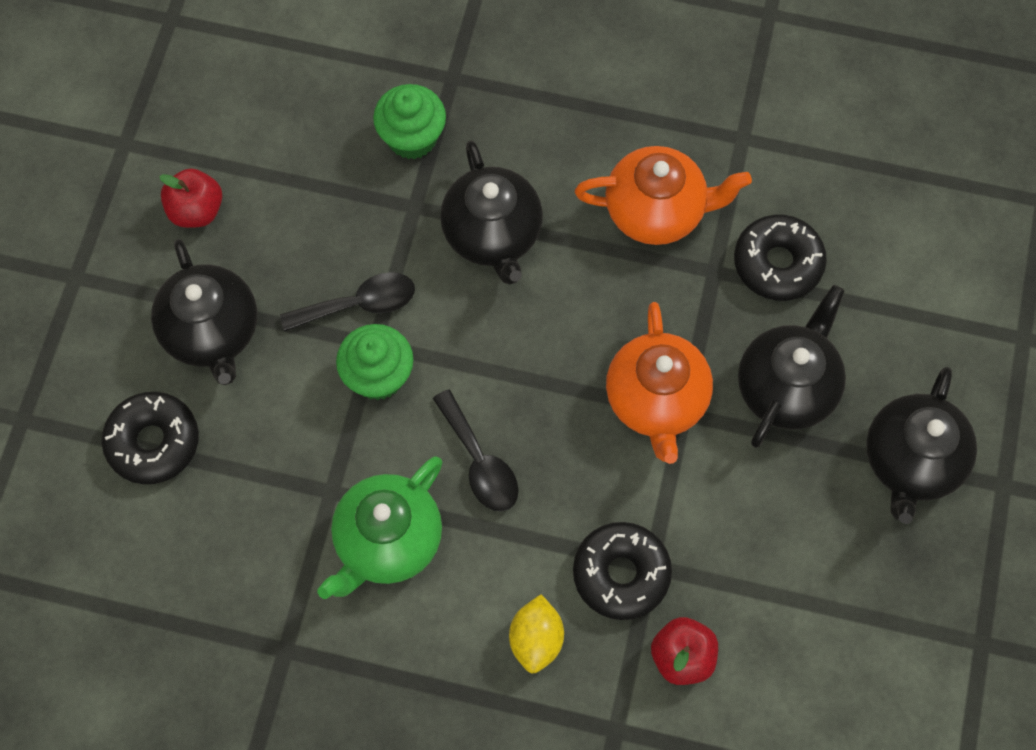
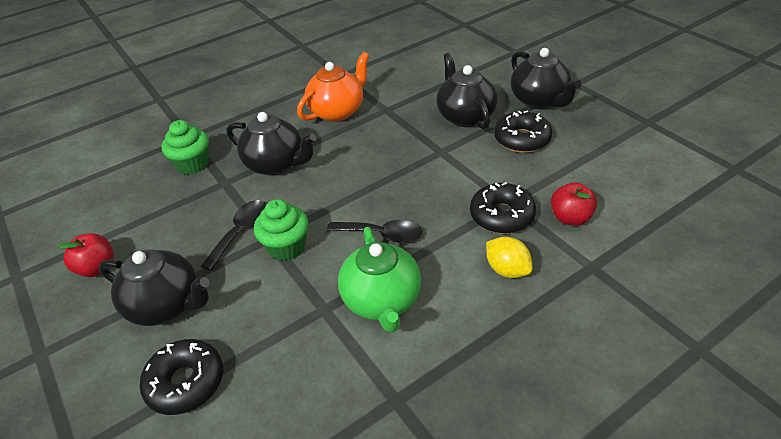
camera: 45 degrees left, 25 degrees down
(656, 401) = (425, 156): orange teapot -> none
(777, 263) = (406, 92): black donut -> black donut (522, 139)

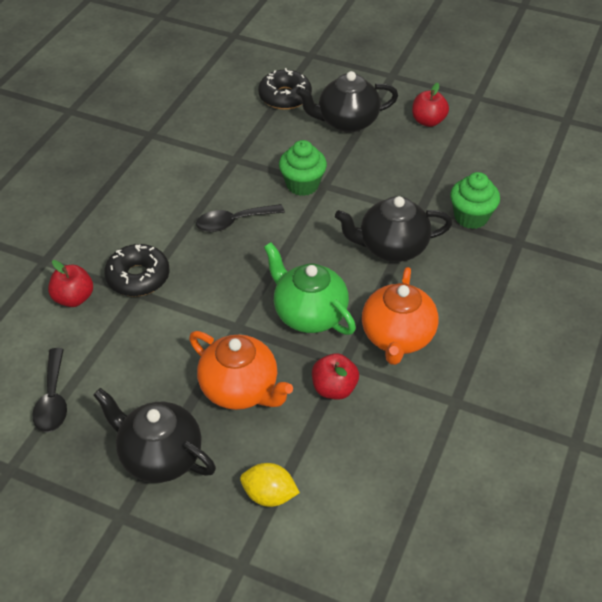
camera: 145 degrees right, 5 degrees up
(241, 232) = (352, 181): black spoon -> black spoon (53, 399)
(382, 301) = (197, 178): green teapot -> green teapot (309, 314)
(404, 99) = (334, 388): none -> red apple
(465, 116) = (240, 389): black teapot -> orange teapot
(507, 270) = (113, 233): yellow lemon -> yellow lemon (269, 495)
(522, 139) = (156, 378): black donut -> none

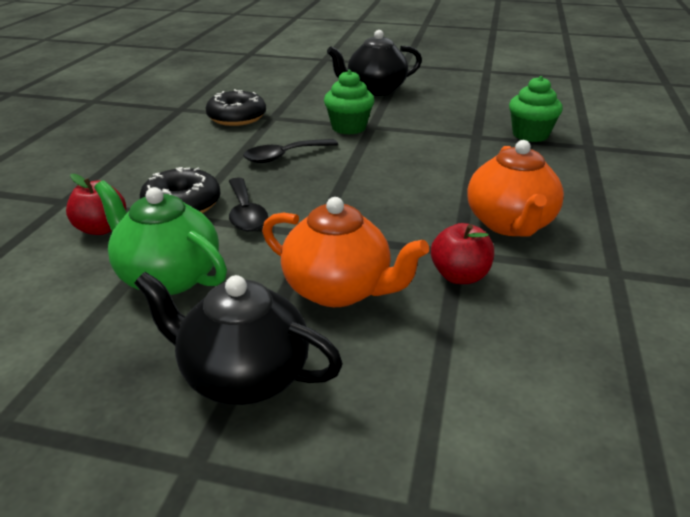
camera: 10 degrees left, 15 degrees down
(53, 399) = (73, 329): black spoon -> black spoon (245, 213)
(269, 495) = (424, 404): yellow lemon -> none
(285, 97) = (309, 80): black donut -> black donut (237, 117)
(309, 314) = (397, 215): green teapot -> green teapot (168, 277)
(391, 247) = (463, 160): black teapot -> none
(428, 121) = (451, 85): red apple -> none

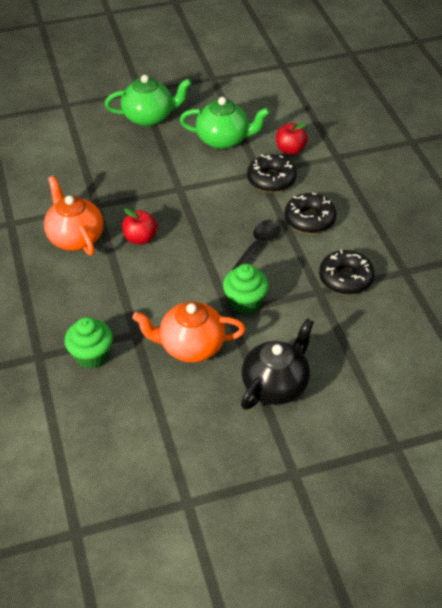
camera: 150 degrees right, 15 degrees up
(200, 159) = (309, 219): none -> black donut
(243, 376) = (149, 117): black teapot -> green teapot
(245, 213) = (229, 187): black spoon -> none
(339, 290) = (141, 162): orange teapot -> orange teapot (190, 346)
(459, 276) = (89, 190): red apple -> red apple (140, 238)

